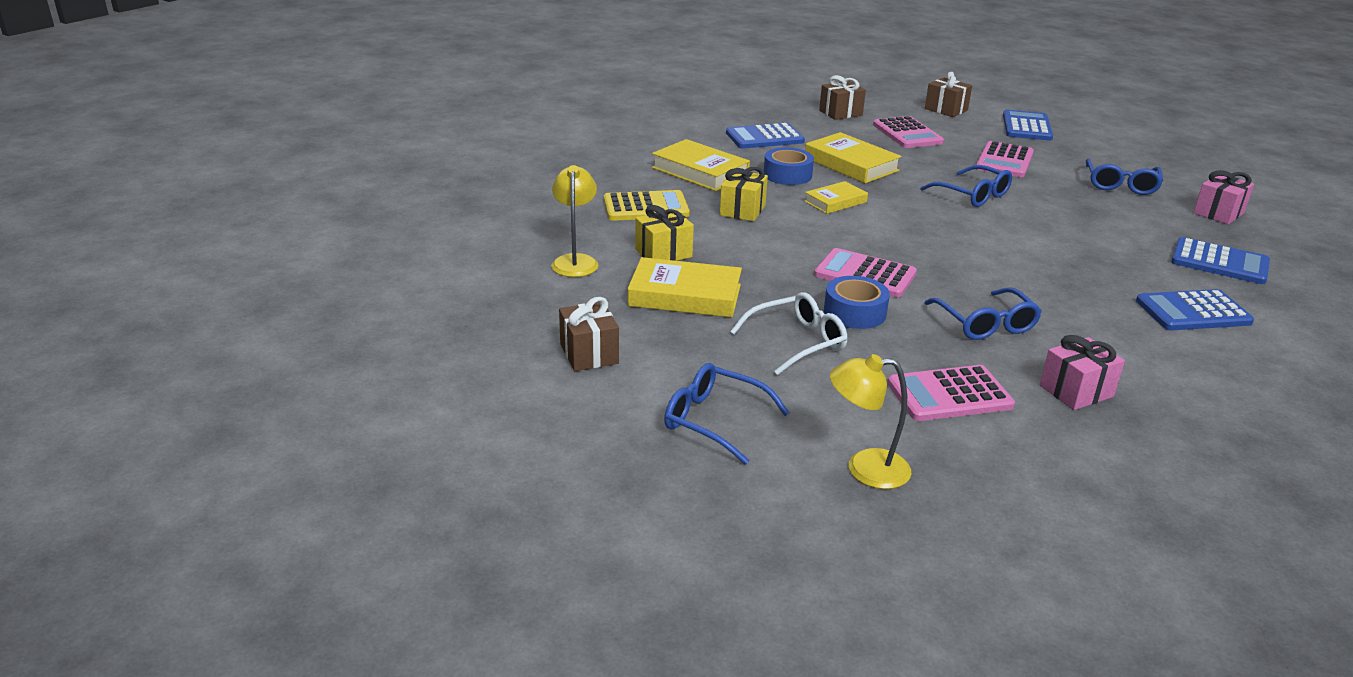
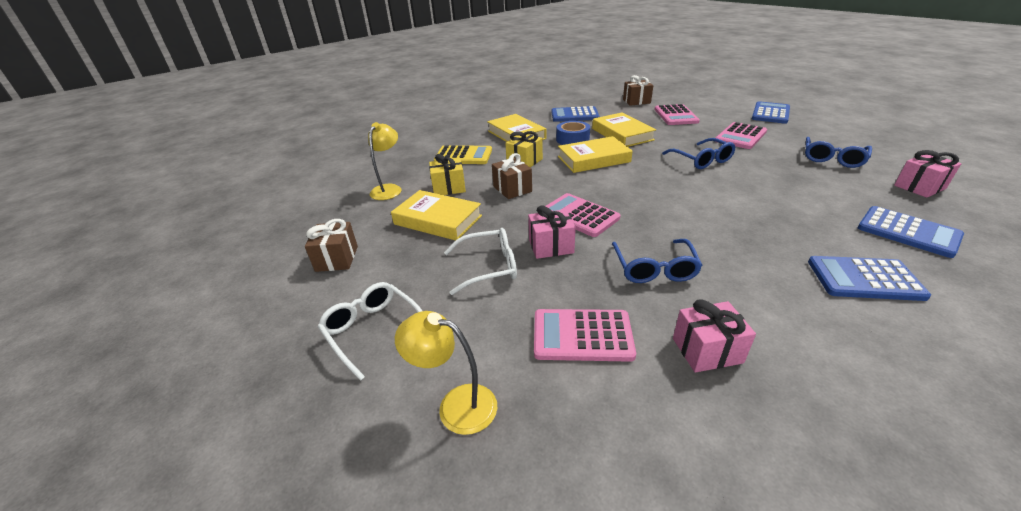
camera: 20 degrees right, 5 degrees up
(714, 421) = (373, 330): blue glasses -> white glasses
(835, 202) = (593, 159): yellow book -> yellow book, size x1.64
(854, 312) = (551, 246): blue tape -> pink gift
(946, 110) = (713, 101): brown gift -> brown gift (512, 189)

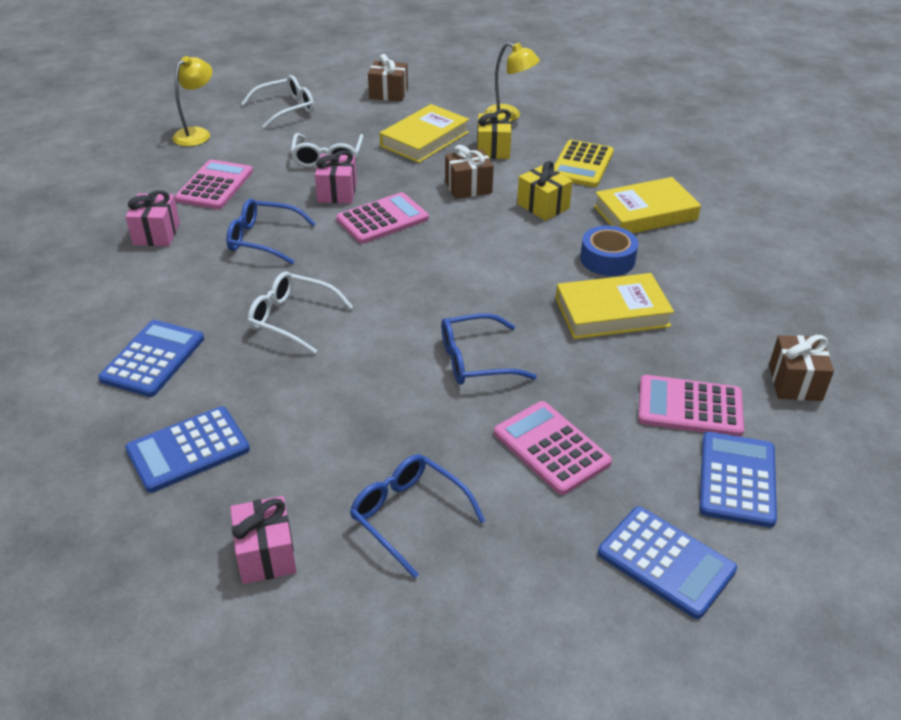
camera: 100 degrees right, 5 degrees up
(574, 115) = (724, 284): blue calculator -> blue calculator (737, 479)
(593, 159) = (525, 261): yellow book -> none
(738, 226) = (292, 319): none -> white glasses

